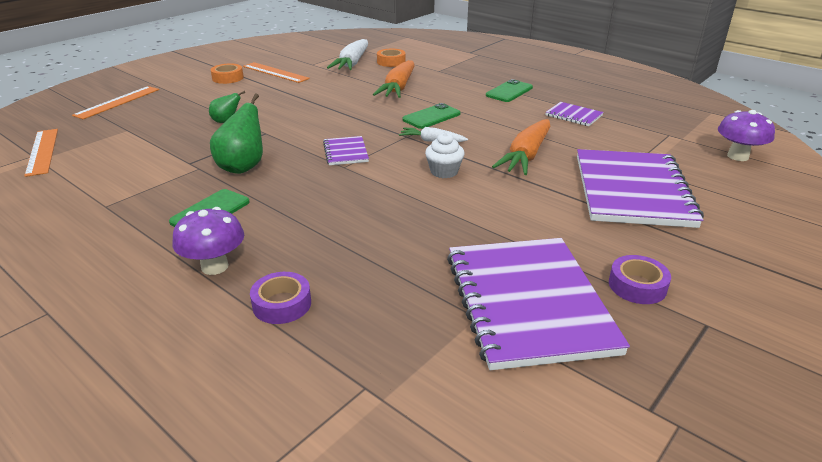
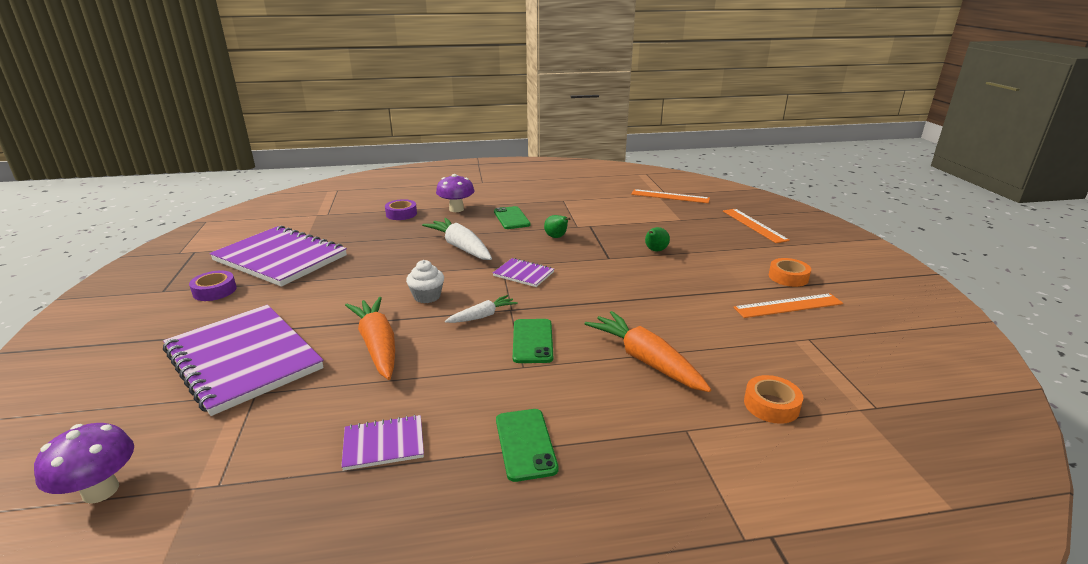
camera: 130 degrees right, 5 degrees down
(243, 167) = (556, 237): green pear -> green pear, size x0.58
(352, 63) = (789, 369): white carrot -> white carrot (460, 247)

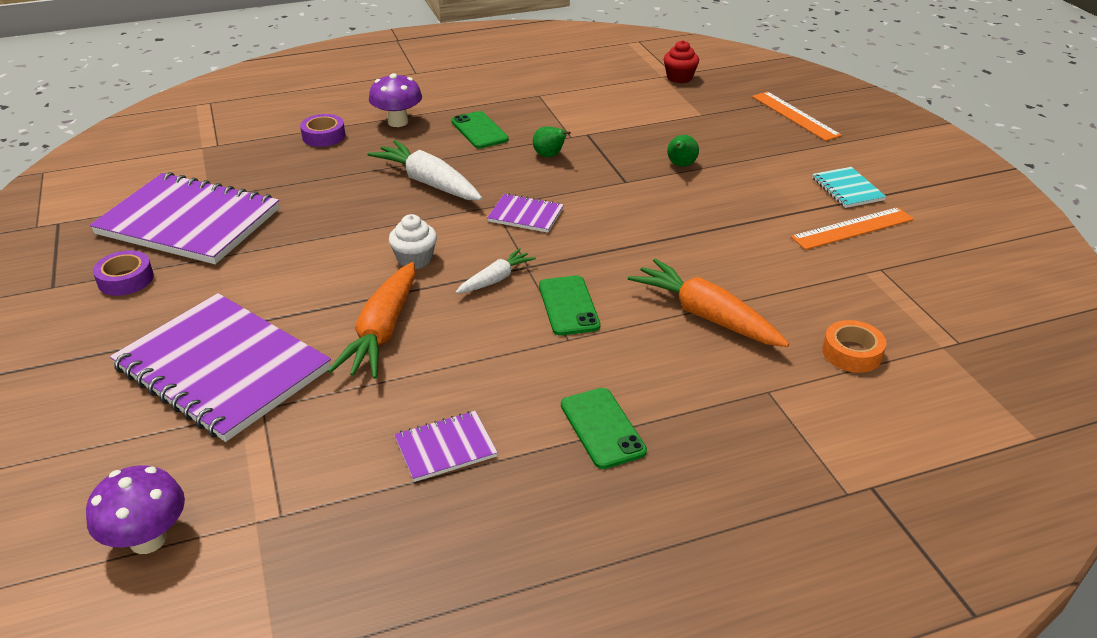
camera: 10 degrees left, 10 degrees up
(377, 345) = (382, 332): orange carrot -> orange carrot turned 135 degrees counterclockwise
(670, 196) = (679, 78): orange ruler -> red cupcake
(788, 277) = (847, 189): orange tape -> turquoise notebook

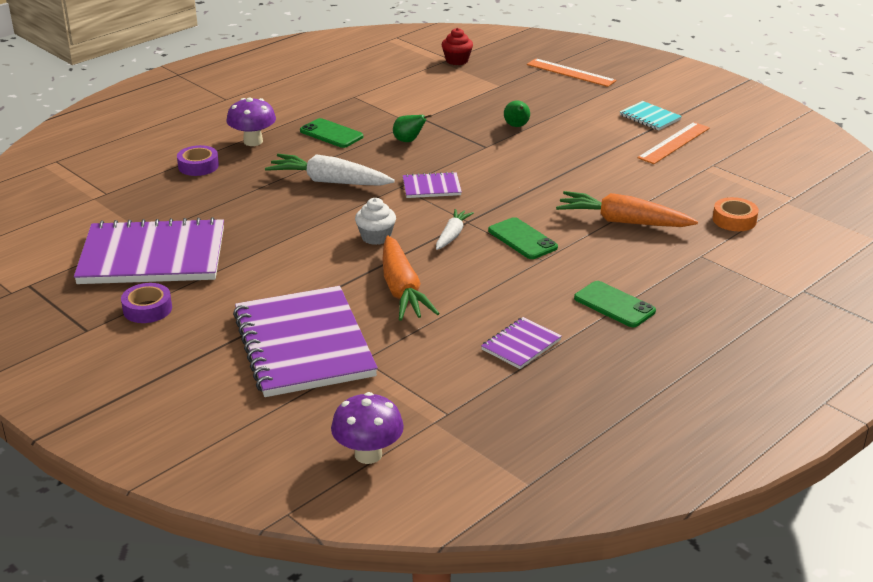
camera: 25 degrees left, 5 degrees down
(222, 369) = (303, 344): purple notebook -> purple notebook turned 60 degrees clockwise

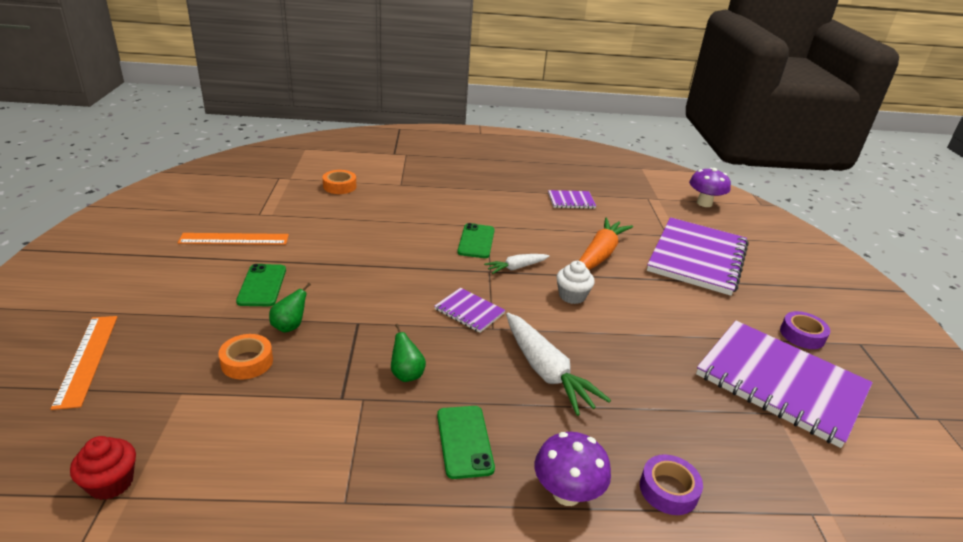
camera: 140 degrees left, 0 degrees up
(499, 106) = (247, 362): none -> orange tape
(614, 305) = (493, 191): green phone -> green phone (262, 285)
(623, 221) = (397, 217): orange carrot -> none
(650, 117) = (186, 266): turquoise notebook -> none

